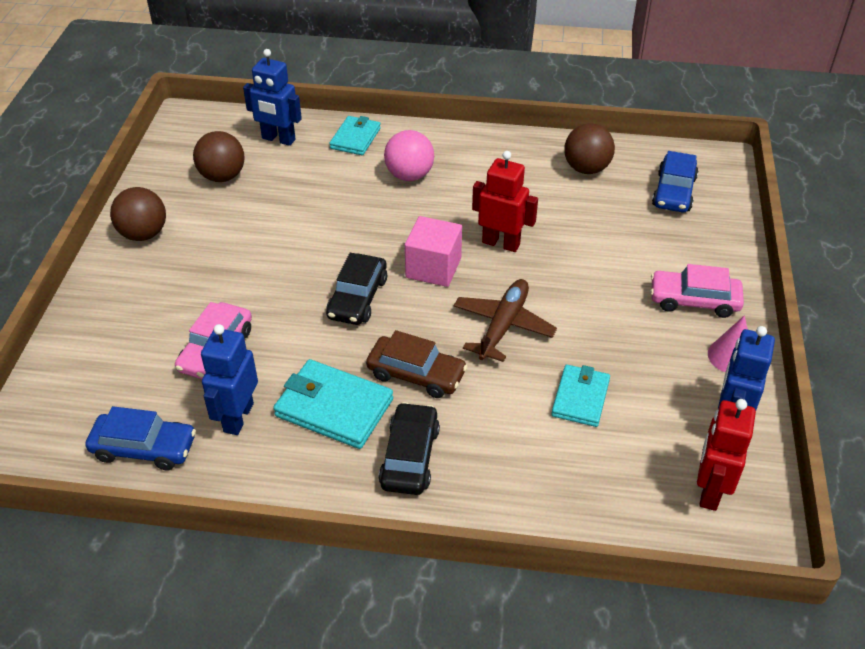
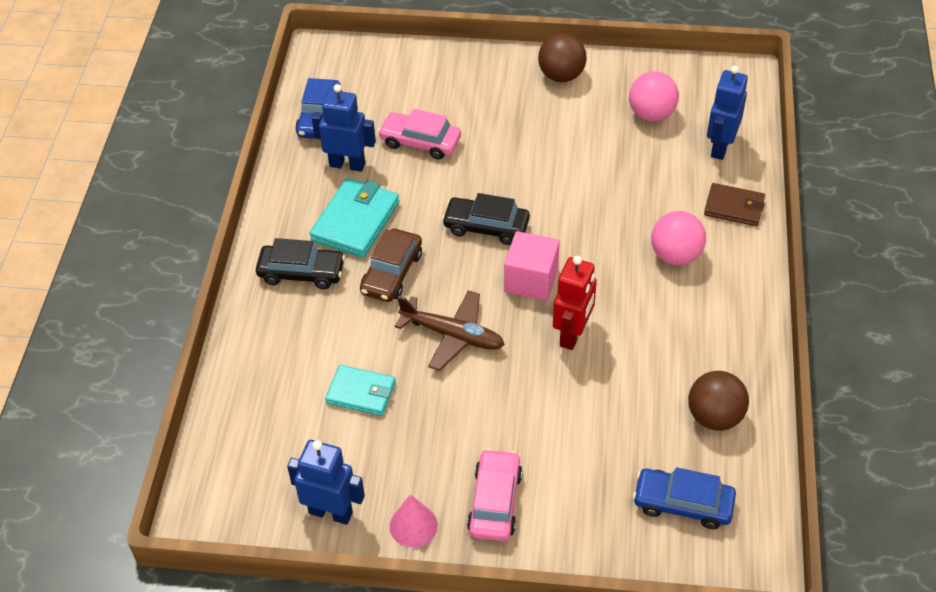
camera: 90 degrees right, 5 degrees up
(222, 176) = (651, 114): brown ball -> pink ball
(355, 138) = (734, 207): turquoise wallet -> brown wallet
(710, 490) = (250, 484): red robot -> none

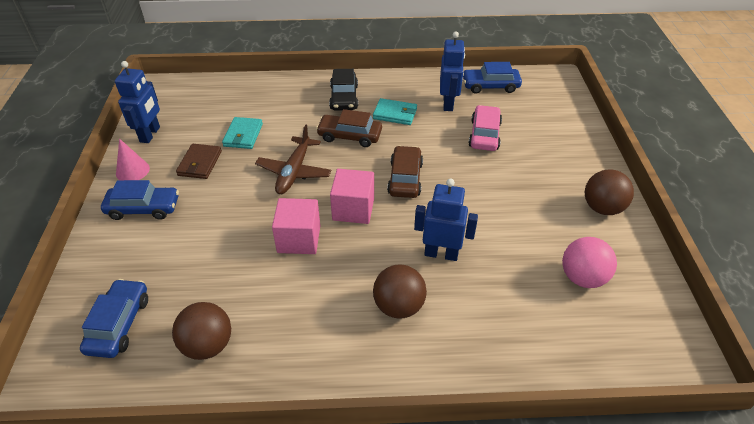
camera: 80 degrees right, 5 degrees down
(355, 221) = (395, 114): turquoise wallet -> turquoise wallet, size x0.66
(486, 227) = (405, 178): black car -> brown car
(495, 502) = (143, 208): pink car -> blue car
(573, 334) = (299, 239): red robot -> pink cube
(675, 255) = (399, 306): pink ball -> brown ball
(720, 147) = (560, 339): blue robot -> blue robot (441, 253)
(734, 207) = (475, 355): brown wallet -> brown wallet (200, 163)

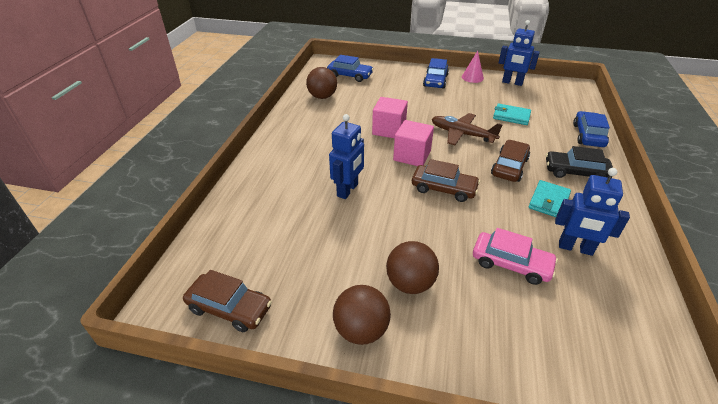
camera: 105 degrees right, 5 degrees down
(200, 163) = (477, 99): brown wallet -> none
(399, 306) = (310, 161): brown ball -> brown ball (410, 283)
(490, 86) = (629, 304): blue car -> blue car (588, 135)
(582, 277) = (281, 270): pink ball -> none
(647, 301) = (229, 308): none -> brown car

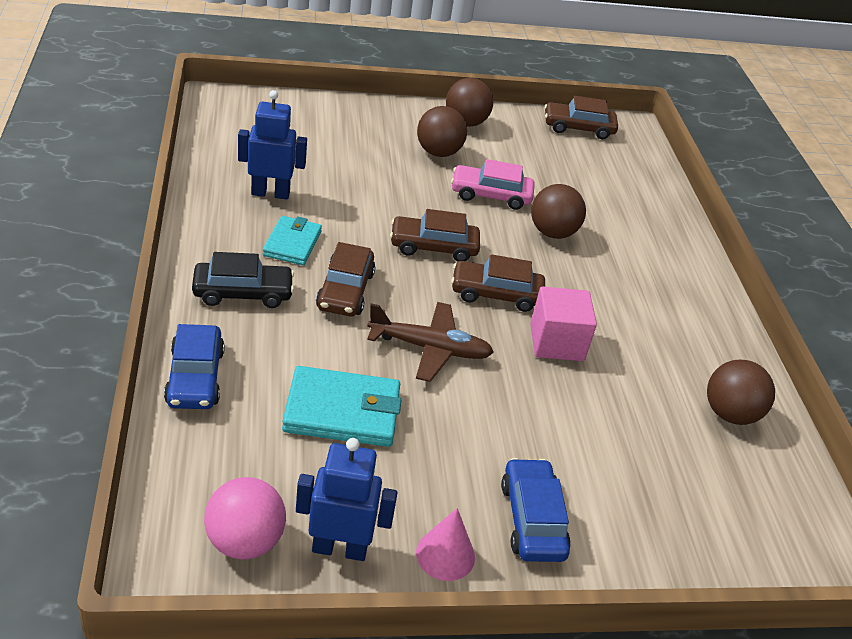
camera: 155 degrees right, 0 degrees up
(348, 190) = (552, 233): blue robot -> brown ball
(350, 76) = (735, 504): blue car -> none
(412, 156) = (496, 294): pink cube -> brown car
(511, 116) = (342, 411): turquoise wallet -> turquoise wallet, size x1.52
(511, 264) = (343, 174): pink car -> pink car (491, 195)
(548, 87) = (245, 541): none -> pink ball

